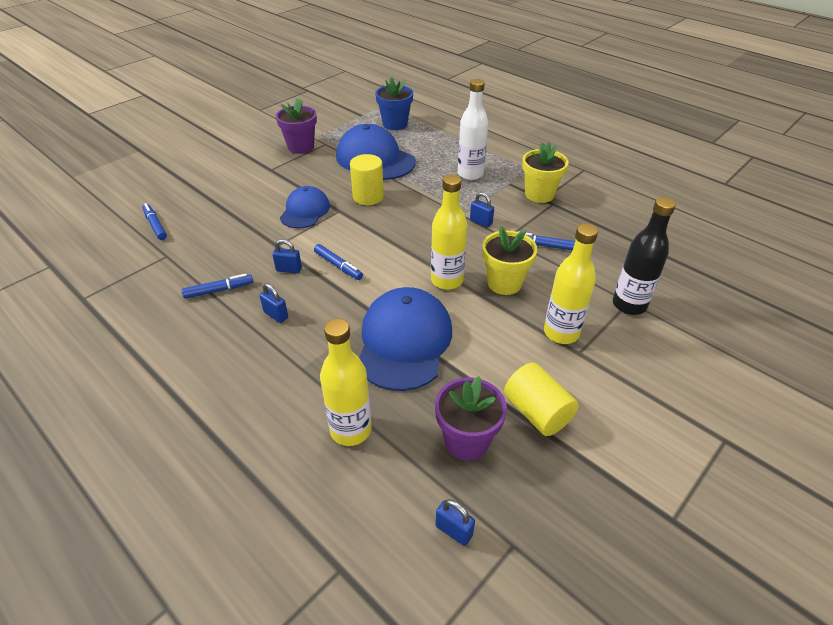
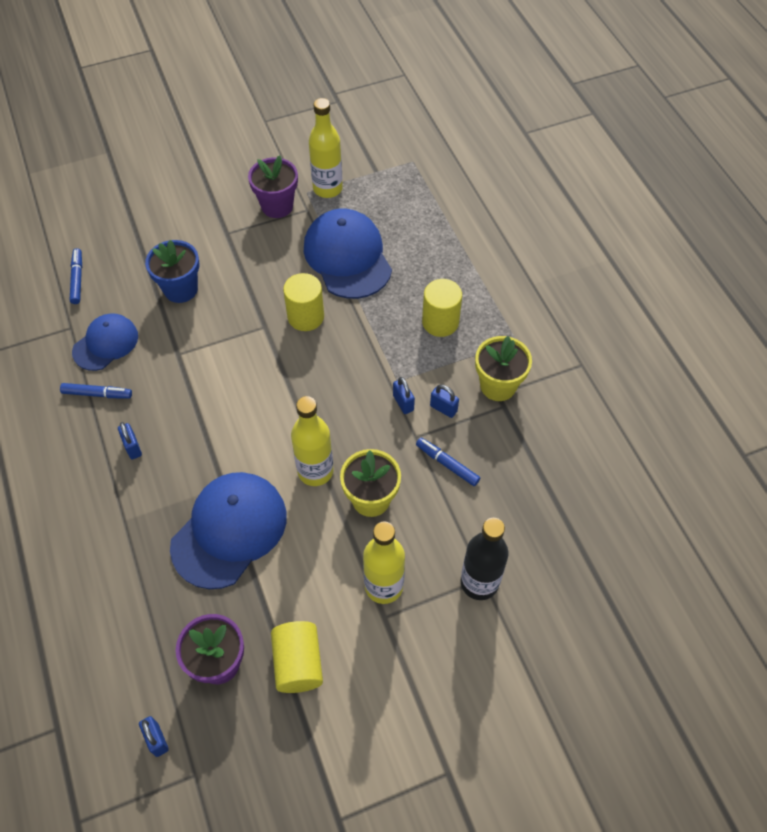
camera: 25 degrees right, 15 degrees up
(289, 269) = (172, 393): blue padlock -> blue padlock (443, 408)
(305, 211) = (229, 314): blue cap -> blue cap (105, 343)
(338, 266) = (221, 407): blue marker -> none
(350, 430) = (130, 606): yellow bottle -> yellow bottle (327, 188)
(395, 124) = (406, 202): blue flower pot -> blue flower pot (180, 289)
(470, 174) = (440, 322): white bottle -> yellow cylinder

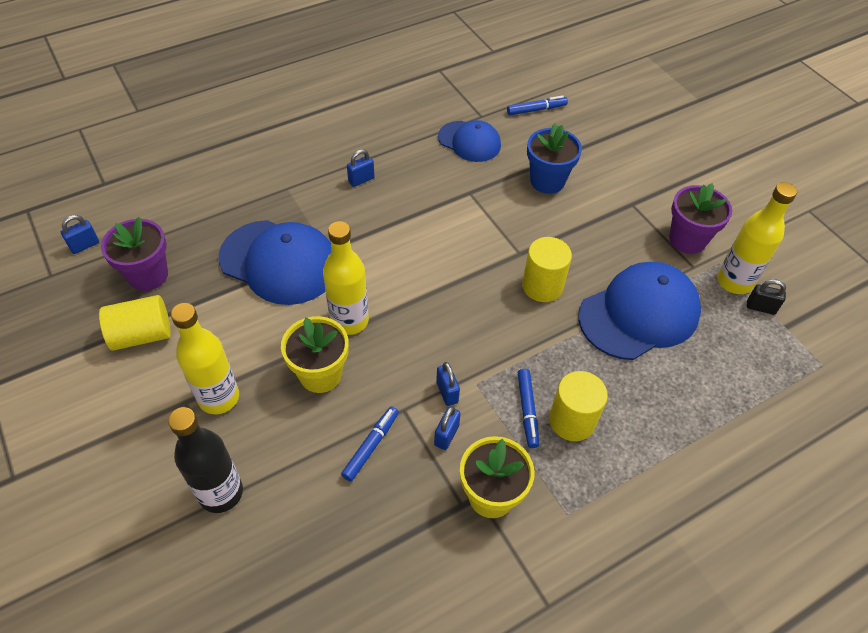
camera: 80 degrees right, 5 degrees down
(97, 394) = (414, 147): blue marker -> blue marker (527, 410)
(355, 180) = (760, 307): none -> black padlock
(403, 403) = (447, 392): blue padlock -> blue padlock turned 75 degrees counterclockwise

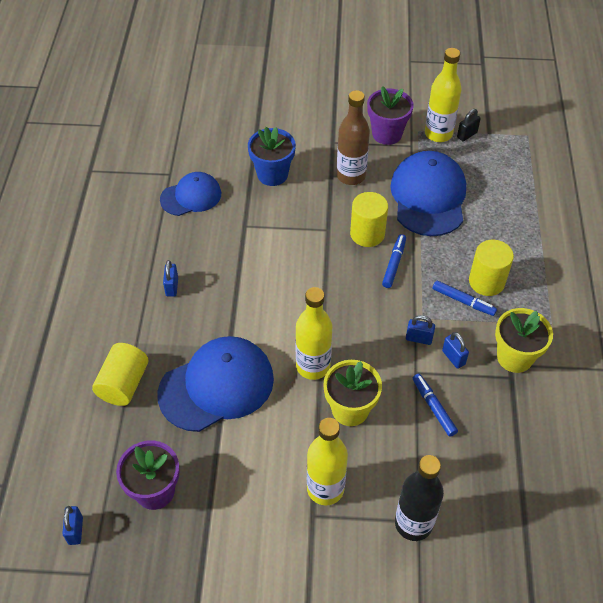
camera: 55 degrees left, 0 degrees up
(142, 335) = (220, 521): yellow cylinder -> yellow cylinder (124, 384)
(536, 110) = (193, 138): blue marker -> blue marker (394, 264)
(603, 238) = (351, 176): none -> brown bottle

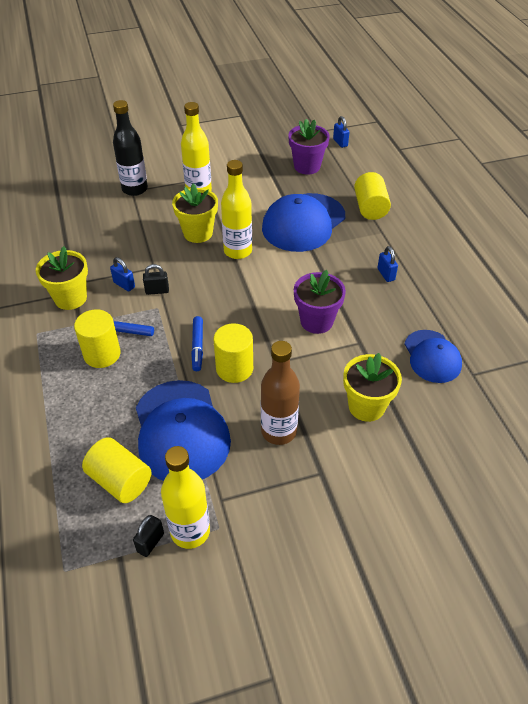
camera: 160 degrees right, 5 degrees down
(191, 196) = (432, 356): blue cap -> blue cap turned 60 degrees counterclockwise
(272, 174) = (366, 406): blue flower pot -> yellow flower pot
(387, 134) = (258, 508): purple flower pot -> purple flower pot (316, 321)
(419, 338) = (157, 291): blue padlock -> black padlock
(433, 407) = (134, 249): blue marker -> none
(483, 176) = (120, 480): none -> yellow cylinder

